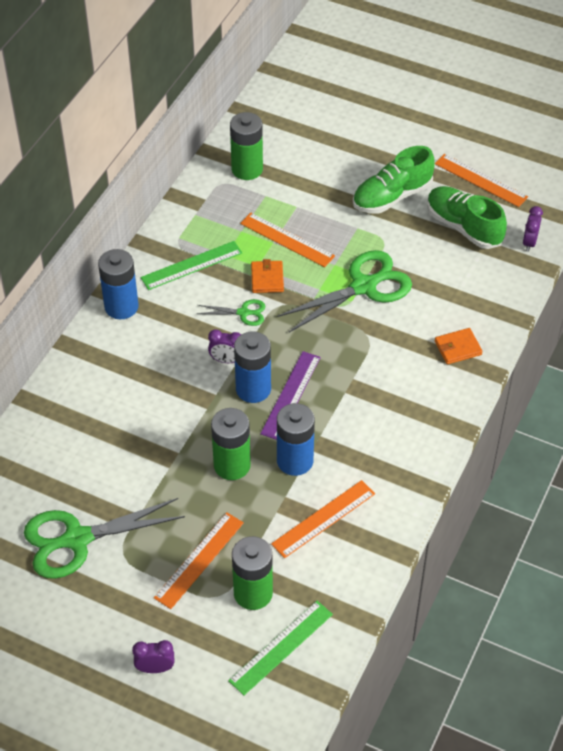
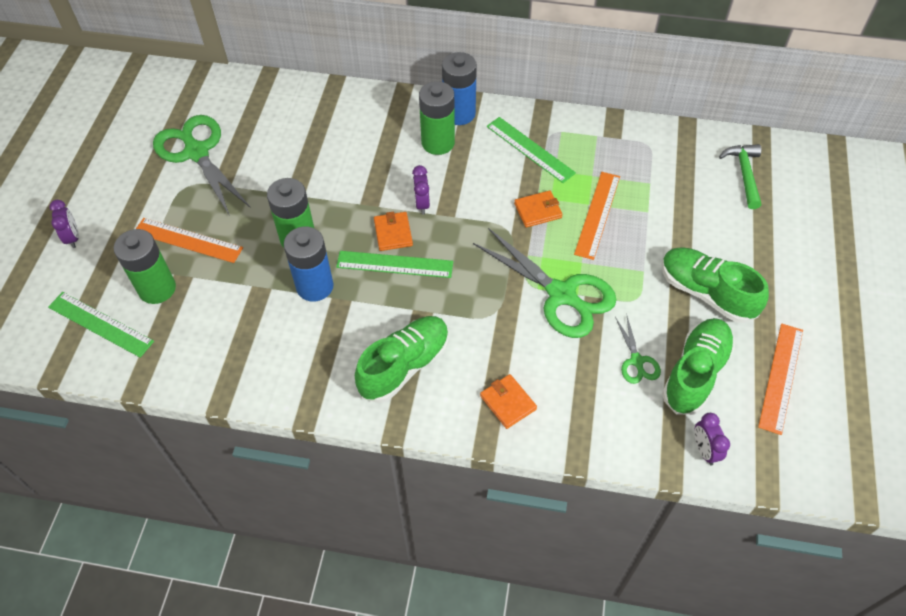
camera: 75 degrees right, 5 degrees up
(243, 313) = (486, 203): green scissors -> green scissors (636, 361)
(247, 169) = (678, 160): green battery -> green battery (438, 143)
(253, 389) = (393, 233): blue battery -> orange wallet
(280, 134) = (744, 174): none -> green hammer
(291, 395) = (394, 264): purple ruler -> green ruler
(323, 519) = (250, 325): orange ruler -> none
(402, 409) = (405, 366): none -> green shoe
(529, 242) = (704, 450): purple clock -> purple clock turned 105 degrees counterclockwise

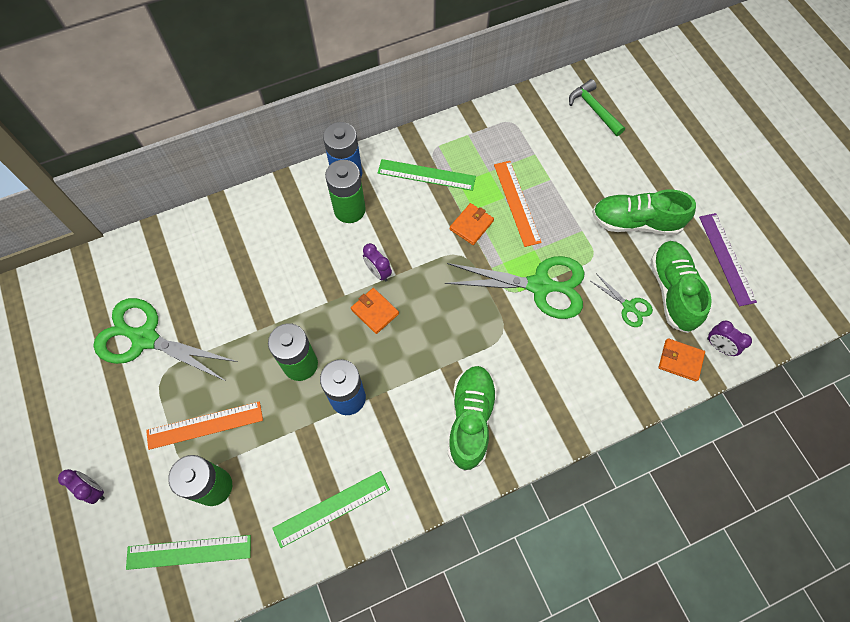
camera: 35 degrees left, 10 degrees up
(394, 264) = (397, 338): green ruler -> green ruler (331, 508)
(508, 402) = (566, 399): orange wallet -> orange wallet (680, 360)
(781, 377) = (726, 258): orange ruler -> purple ruler

